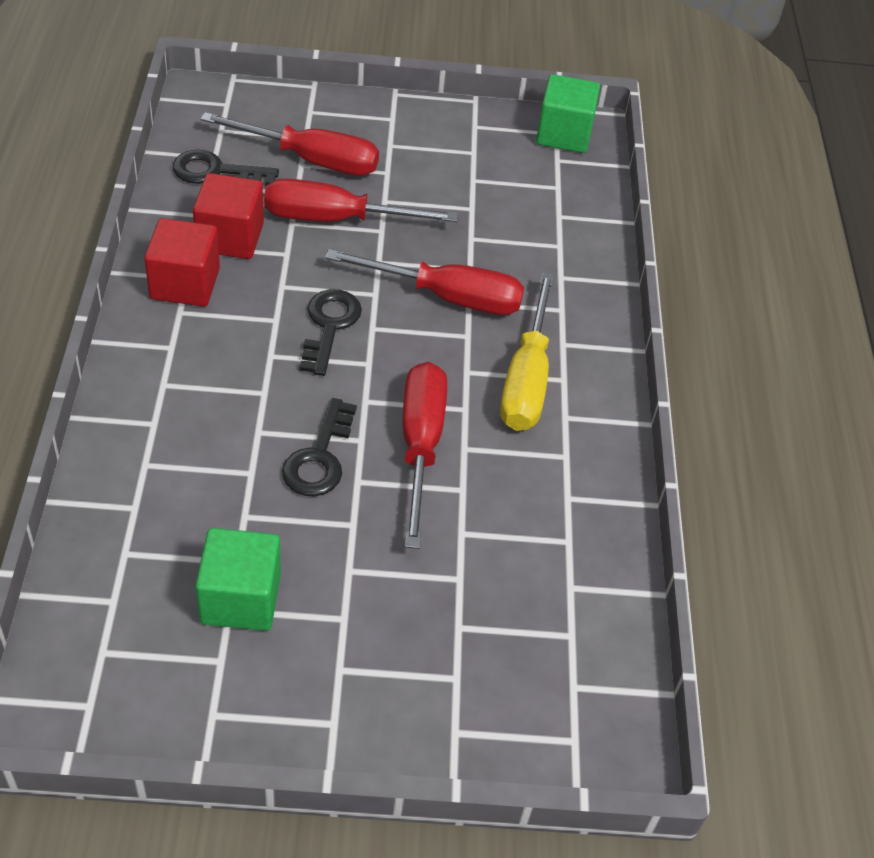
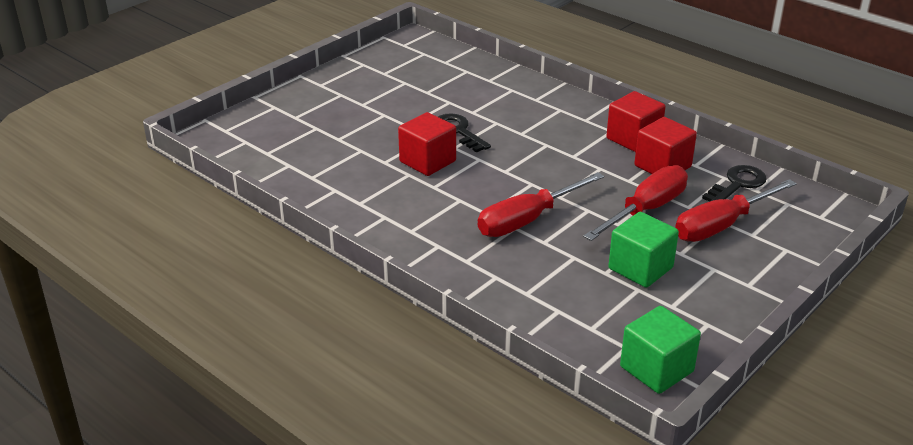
camera: 135 degrees right, 15 degrees down
(240, 598) = (406, 86): green cube -> green cube (640, 268)
(329, 326) = (548, 169): black key -> none
(420, 445) = (427, 161): red screwdriver -> red cube
(527, 379) = (427, 217): yellow screwdriver -> none

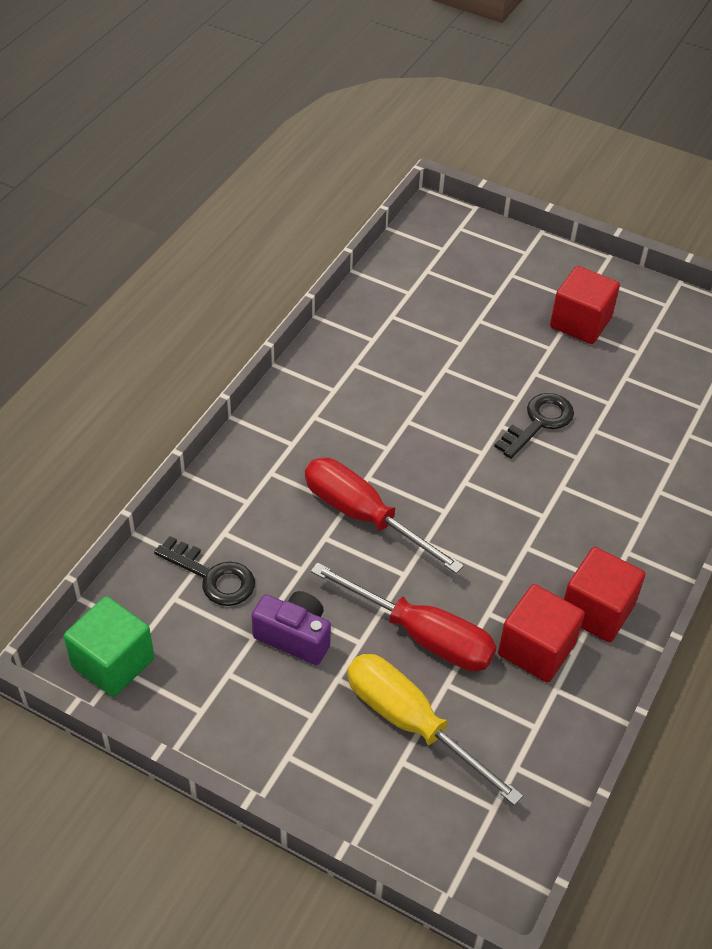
camera: 75 degrees right, 15 degrees up
(427, 161) = (458, 406): red cube -> red cube (580, 322)
(640, 268) = (294, 637): green cube -> purple camera
(721, 226) = (411, 723): red screwdriver -> yellow screwdriver
(737, 184) = (521, 742): black key -> black key (212, 576)

